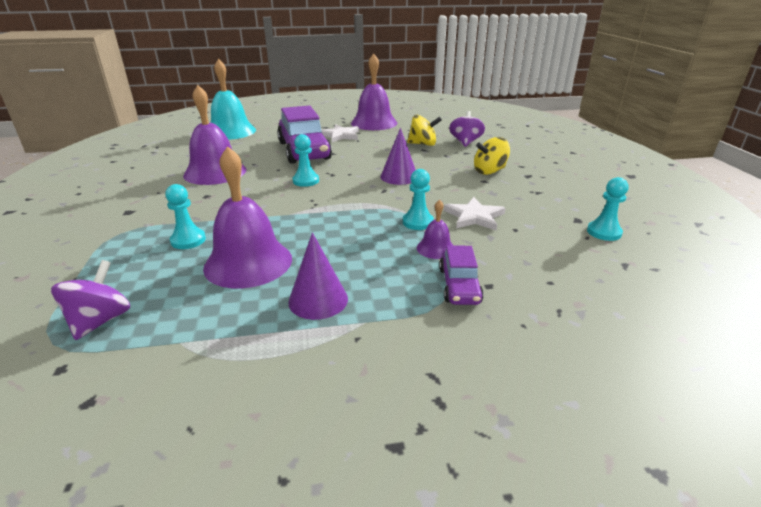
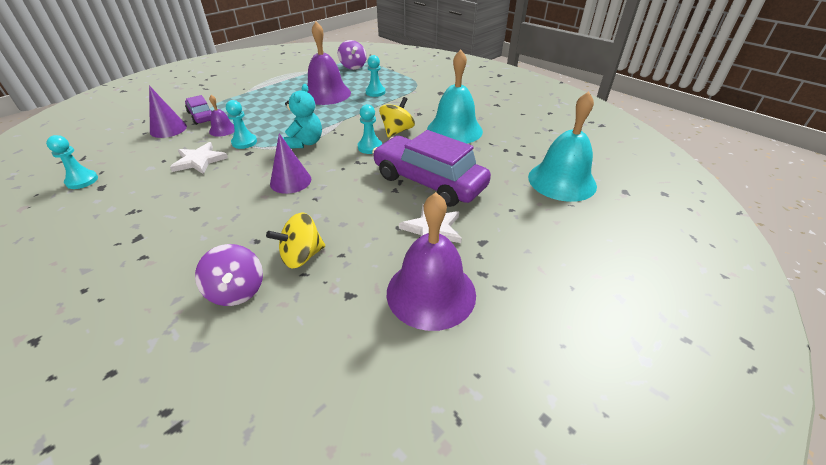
camera: 145 degrees right, 10 degrees up
(215, 172) = (454, 130): purple bell -> turquoise bell
(318, 300) = (272, 92): purple cone -> purple cone (168, 129)
(356, 202) = (305, 143): none -> turquoise teddy bear
(489, 171) = (189, 227): yellow spinning top -> yellow spinning top (397, 131)

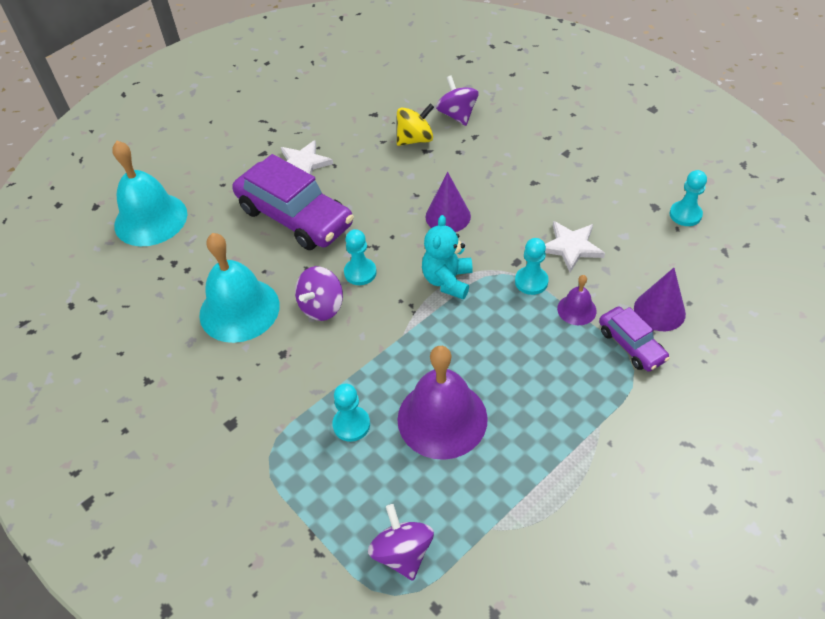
camera: 175 degrees left, 10 degrees up
(397, 131) = (322, 307): yellow spinning top -> purple spinning top
(431, 292) = (314, 116): purple bell -> none

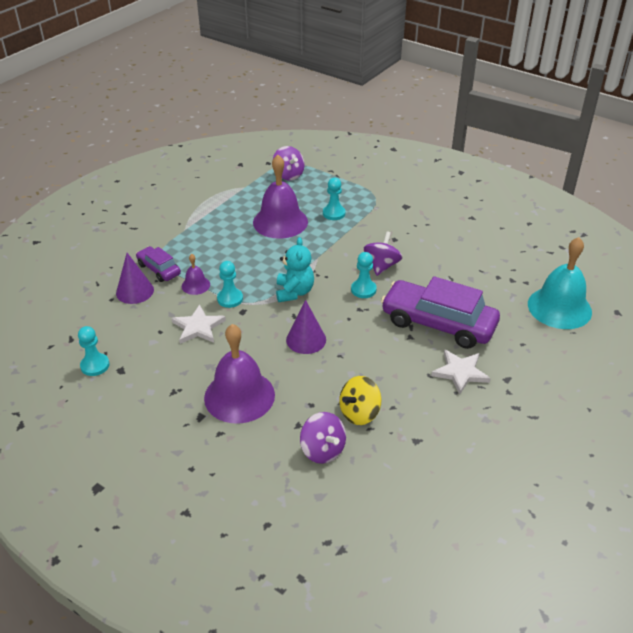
camera: 165 degrees right, 10 degrees down
(239, 309) = (439, 258): turquoise bell -> none
(527, 166) = (239, 396): none -> purple bell

